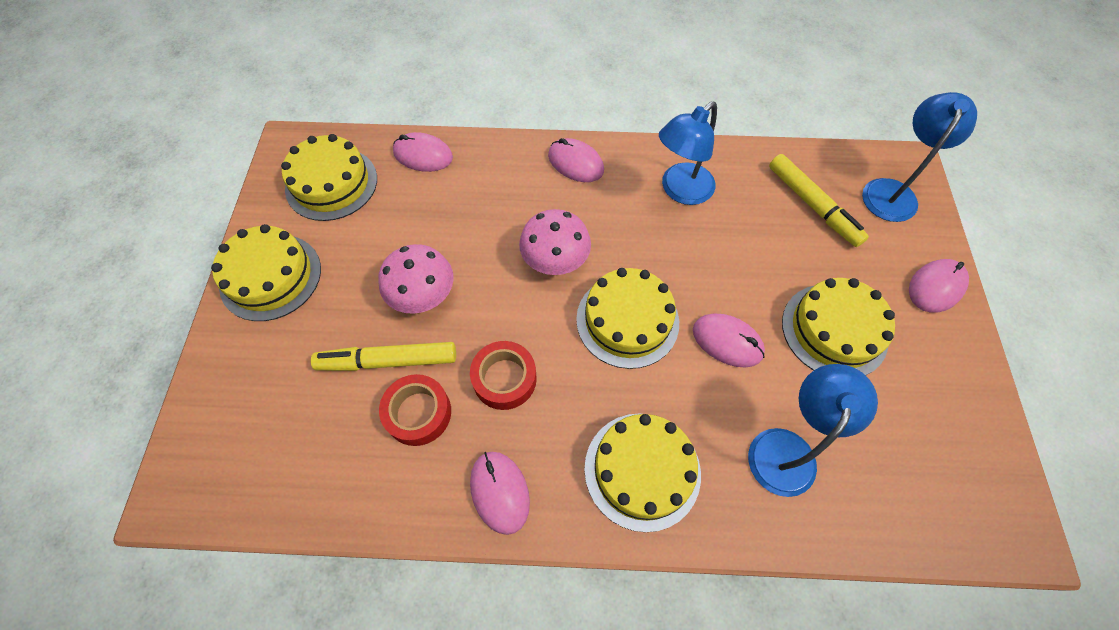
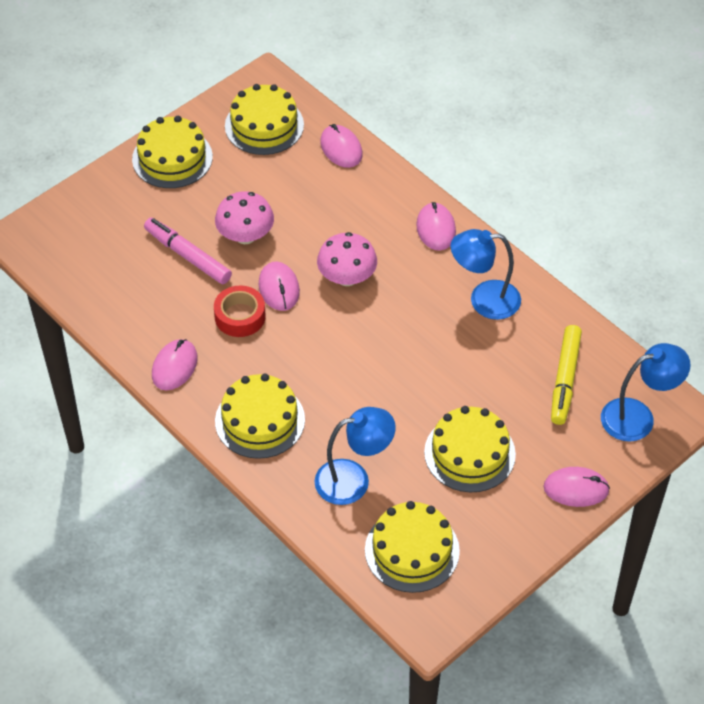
camera: 45 degrees right, 10 degrees down
(388, 361) = (188, 256): yellow marker -> pink marker
(418, 413) = (175, 295): red tape -> none
(627, 320) = (348, 344): yellow cake -> yellow cake (412, 550)
(727, 341) = (393, 404): pink mouse -> pink mouse (279, 288)

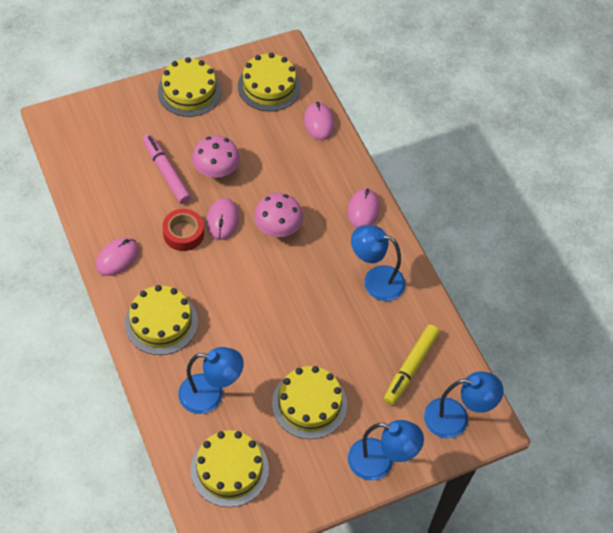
camera: 15 degrees right, 5 degrees up
(576, 489) = (380, 462): pink mouse -> blue lamp

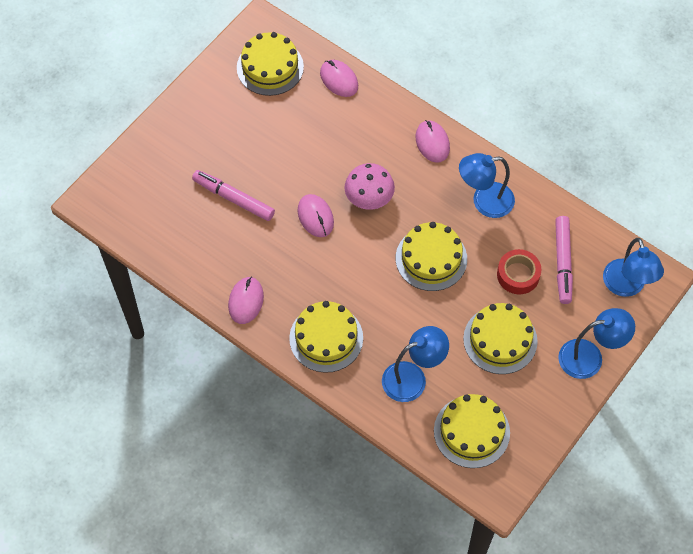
camera: 25 degrees left, 5 degrees up
(183, 233) = (289, 247): red tape -> red tape (518, 275)
(189, 91) = (199, 109): yellow cake -> yellow cake (431, 258)
(216, 170) = (277, 172): pink mushroom -> none
(410, 367) = (562, 262): yellow marker -> pink marker
(456, 418) = (626, 286): blue lamp -> blue lamp turned 105 degrees clockwise

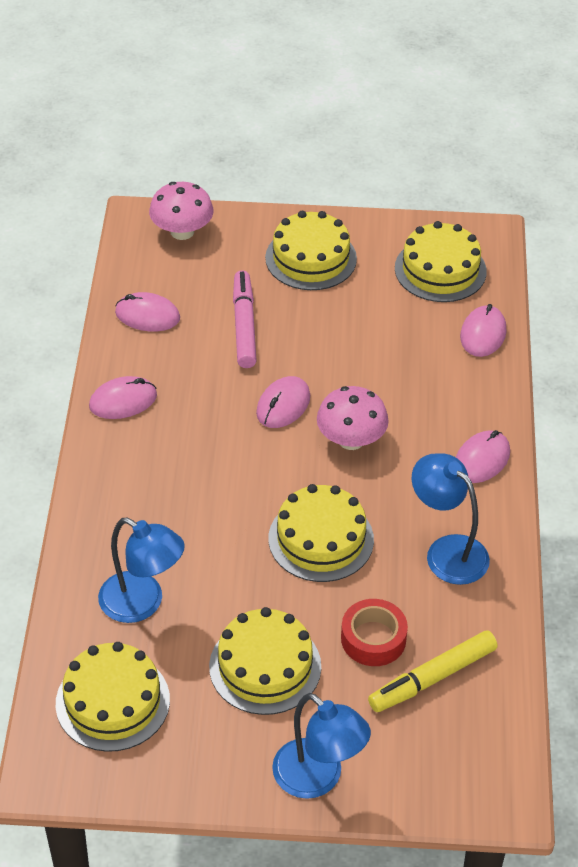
camera: 55 degrees right, 15 degrees down
(122, 185) = (182, 231): none -> pink mushroom
(182, 247) = (147, 315): none -> pink mouse
(326, 338) = (132, 495): yellow cake -> yellow cake (311, 258)
(562, 262) = (432, 678): pink marker -> yellow marker
(626, 286) = (459, 768): blue lamp -> none

